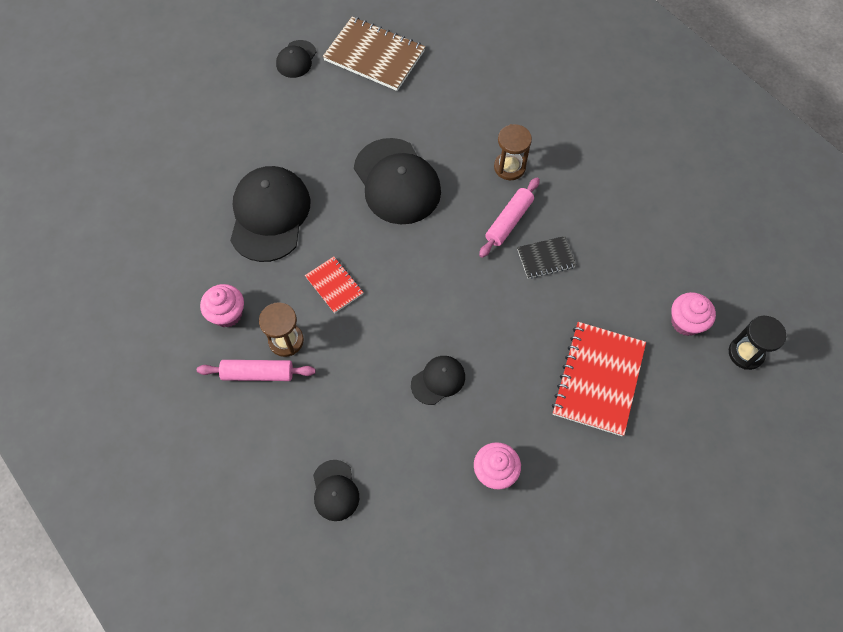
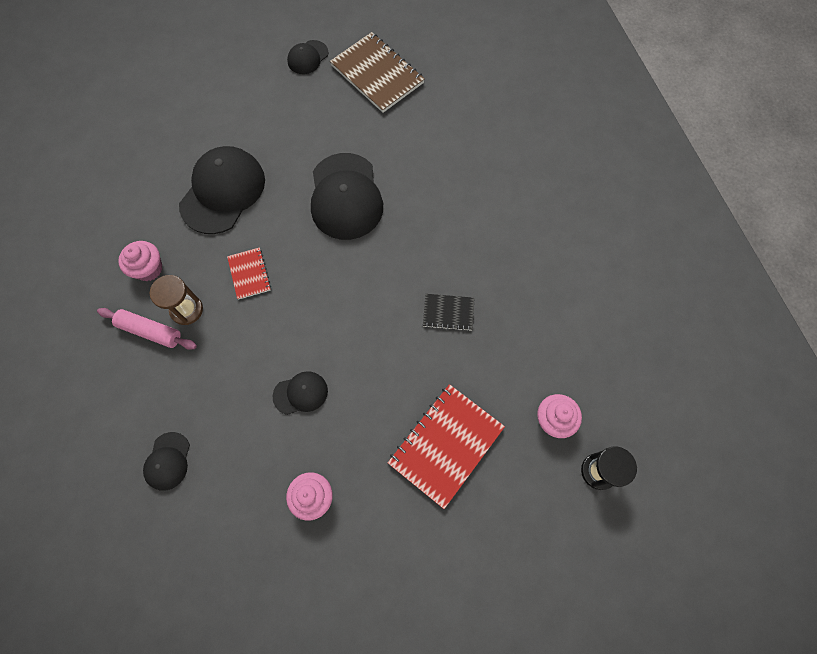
camera: 20 degrees right, 5 degrees up
(509, 167) = (453, 215): brown hourglass -> none
(509, 221) = (429, 266): pink rolling pin -> none

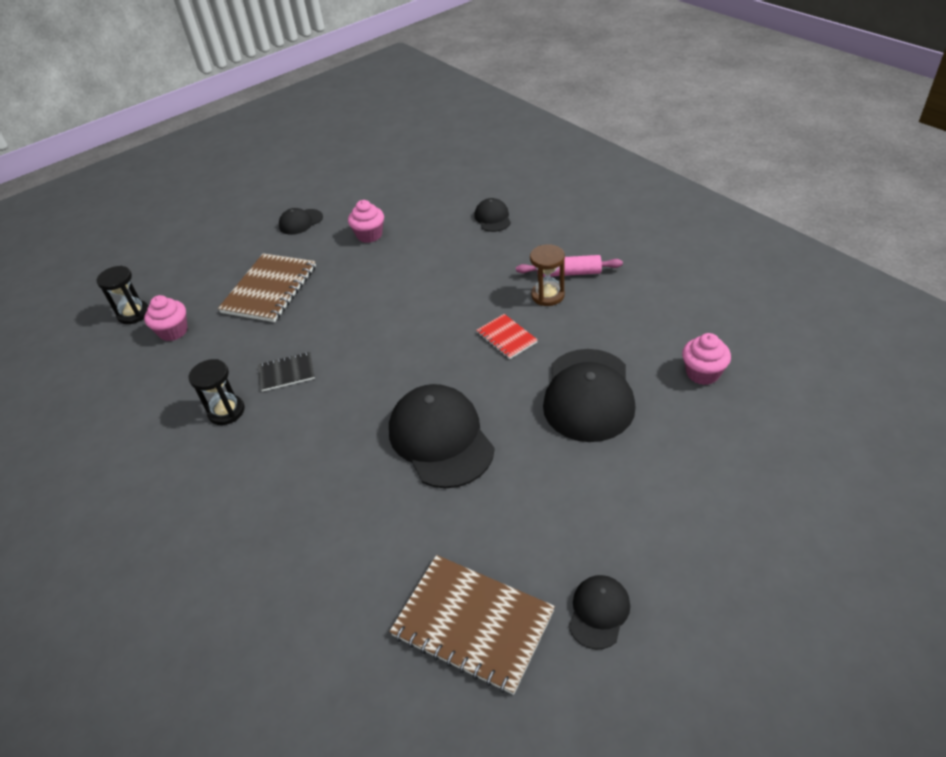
camera: 165 degrees right, 25 degrees down
(149, 269) = (609, 310): pink cupcake -> pink cupcake (702, 373)
(300, 393) = (408, 279): black cap -> black cap (300, 222)
(446, 445) = (269, 289): red notebook -> brown notebook
(506, 289) = (226, 411): none -> black hourglass

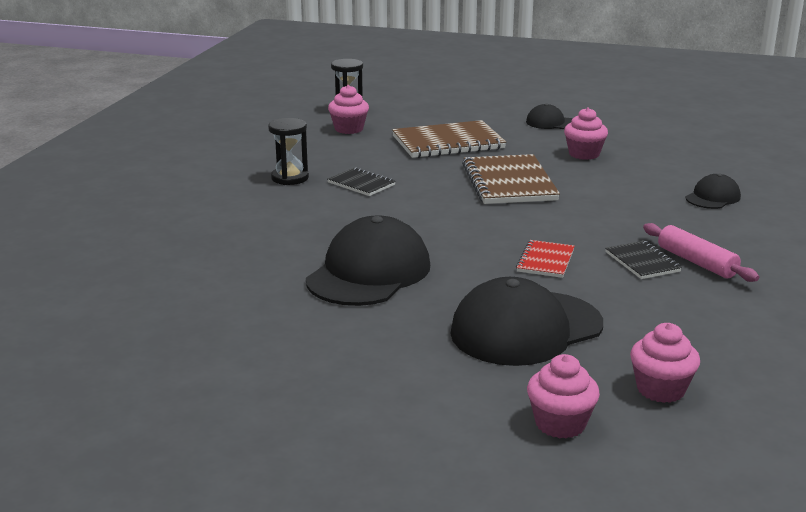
camera: 50 degrees right, 20 degrees down
(473, 623) = (173, 357): brown notebook -> brown notebook (509, 182)
(547, 295) = (642, 262): brown hourglass -> black notebook
(599, 612) = (244, 419): black cap -> none
(711, 439) = (560, 424): none -> pink cupcake

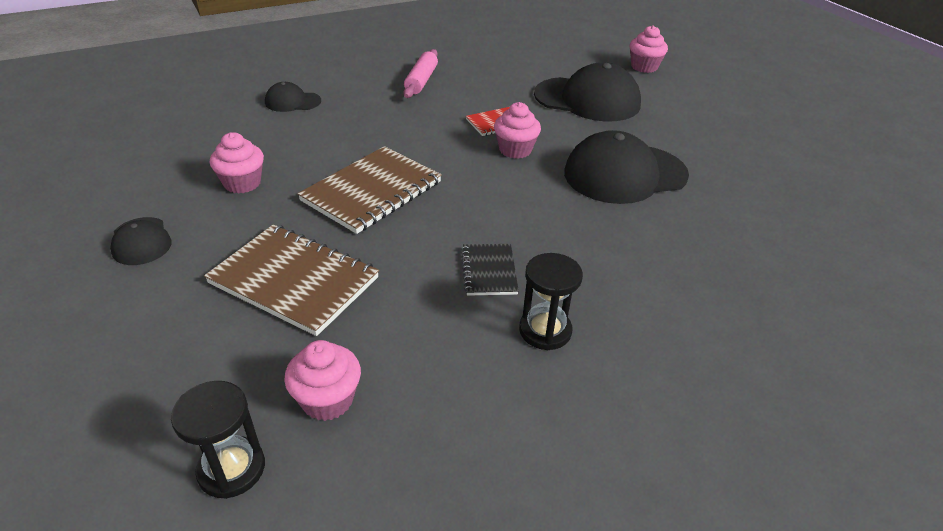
camera: 135 degrees left, 15 degrees up
(642, 262) = (447, 95): black notebook -> none
(661, 389) = (577, 56): pink cupcake -> pink cupcake (515, 150)

